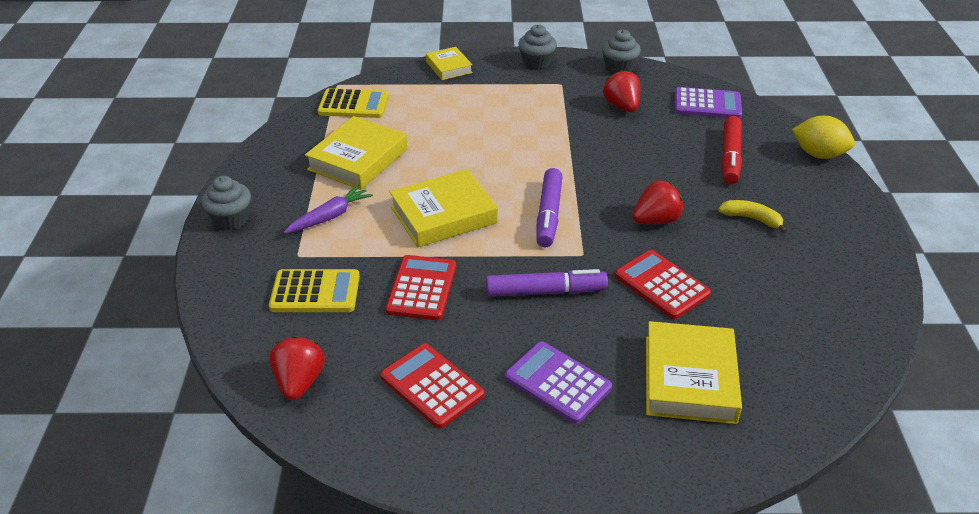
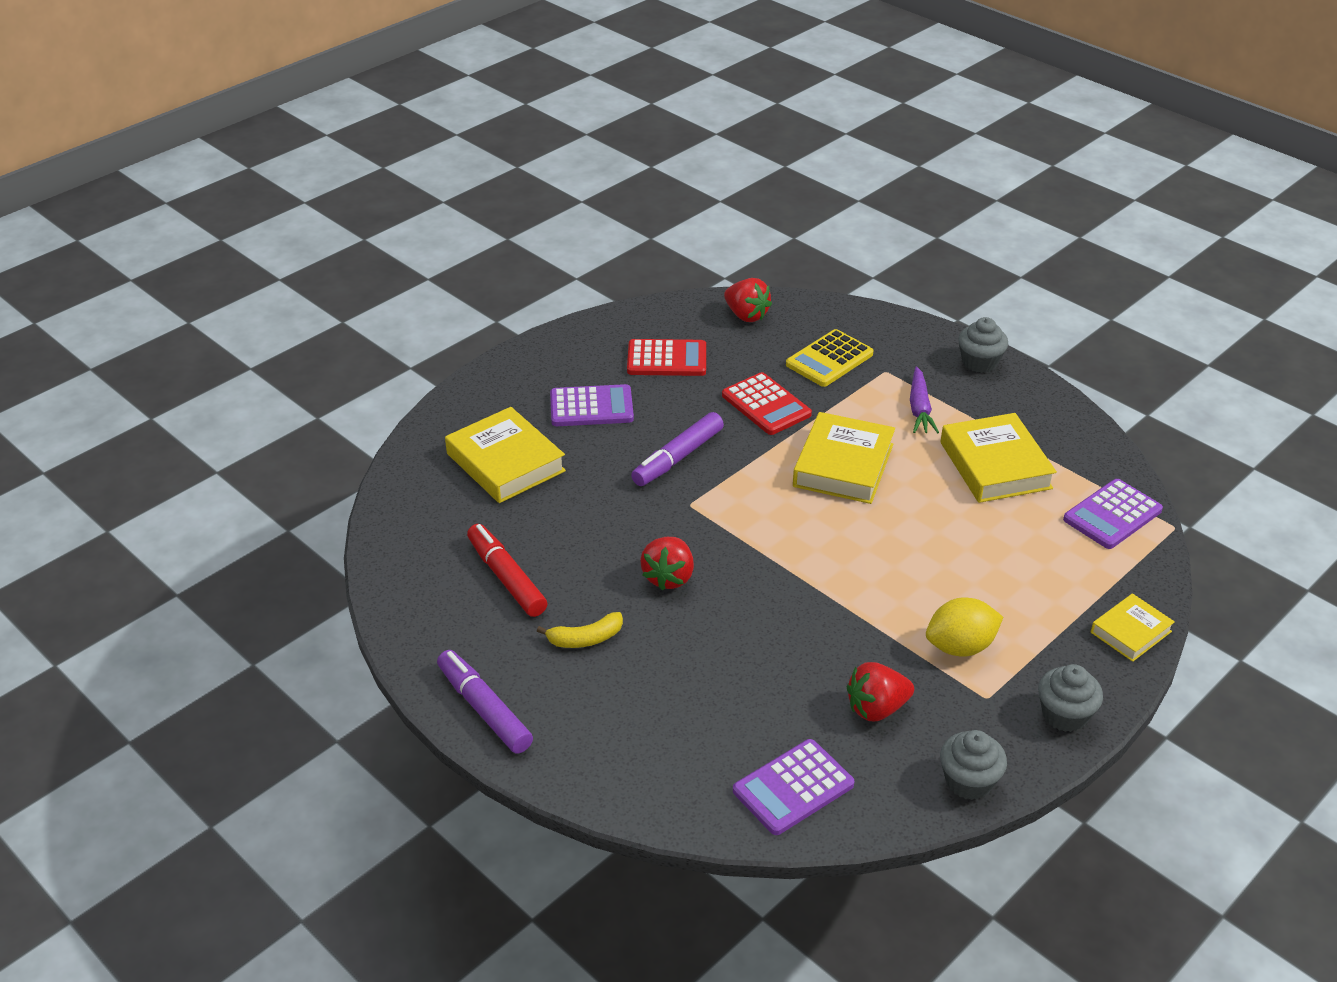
camera: 135 degrees right, 0 degrees up
(353, 105) = (1112, 515): yellow calculator -> purple calculator
(449, 67) = (1131, 632): yellow book -> yellow book turned 60 degrees counterclockwise
(549, 214) = (764, 522): purple marker -> purple marker (484, 709)
(622, 107) = (876, 708): red strawberry -> red strawberry turned 135 degrees clockwise
(661, 285) = (598, 519): red calculator -> none
(730, 157) = (682, 712): red marker -> red marker (506, 578)
(818, 154) = (592, 788): yellow lemon -> yellow lemon (960, 647)

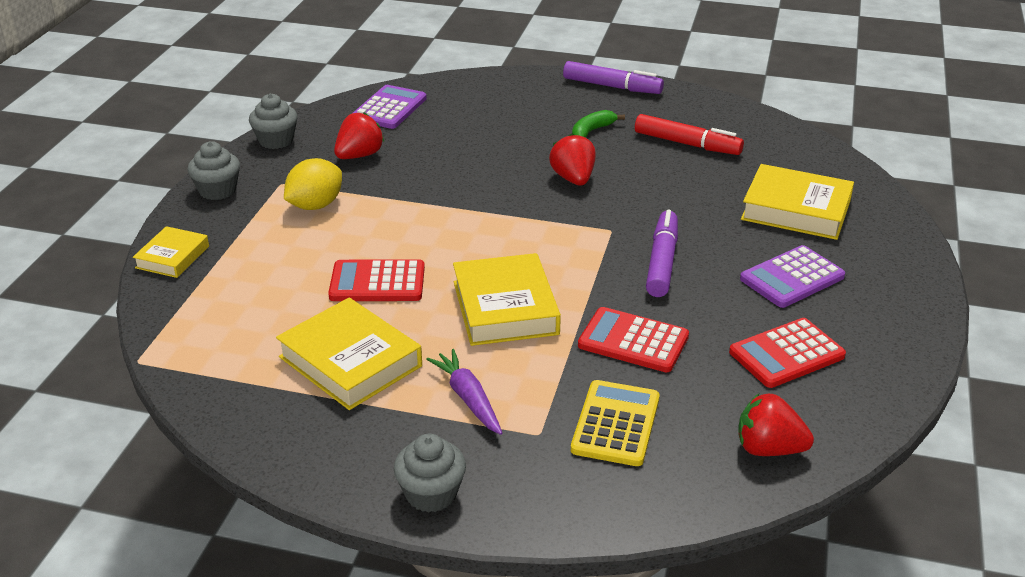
camera: 150 degrees right, 5 degrees down
(585, 639) = (591, 131): yellow banana -> green banana
(939, 528) = (377, 282): none -> red calculator
(1112, 515) = (207, 351): purple calculator -> none

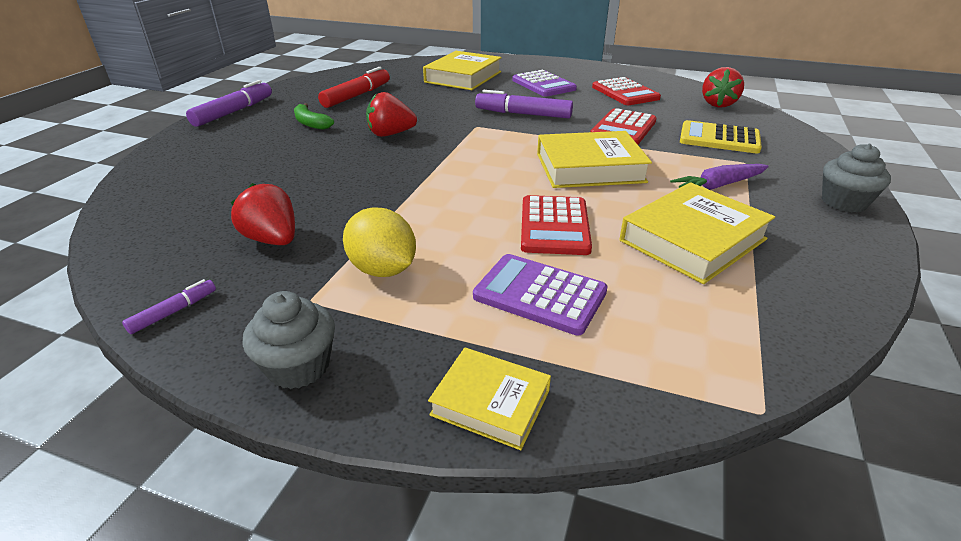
camera: 85 degrees left, 0 degrees up
(276, 140) = (173, 312): grey cupcake -> purple marker
(389, 108) = (162, 219): purple calculator -> purple calculator (539, 294)

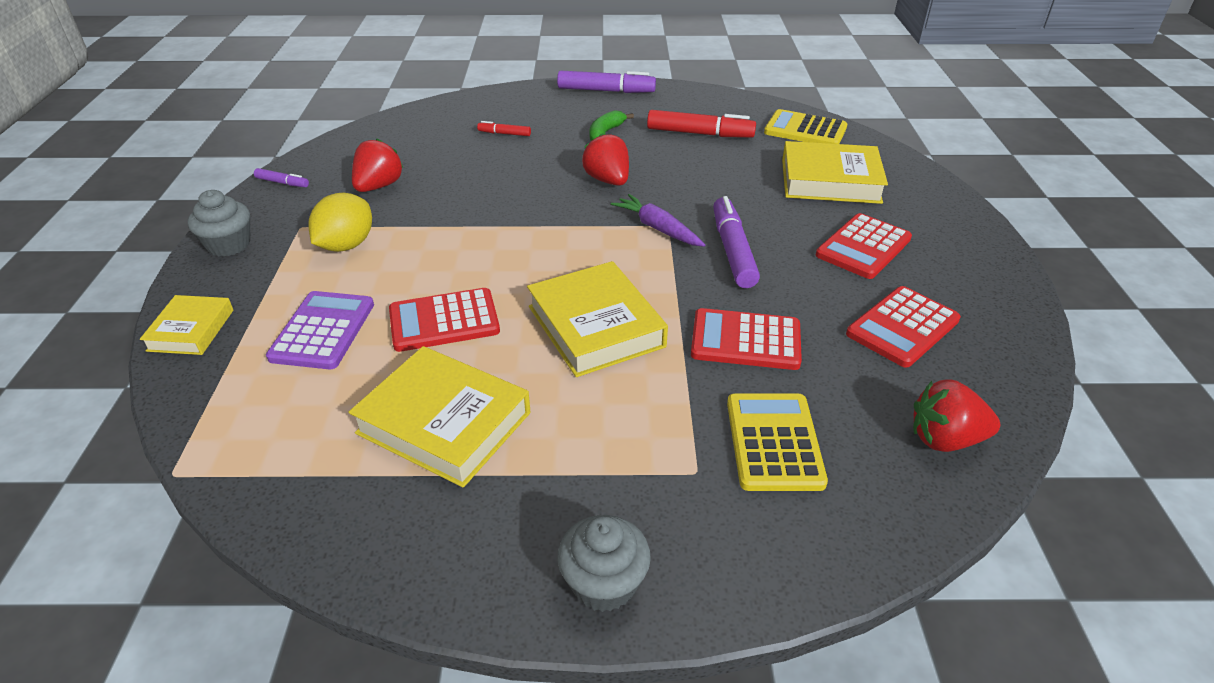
camera: 70 degrees right, 5 degrees up
(249, 162) = (504, 134): none -> red marker
(392, 70) = (805, 130): none -> yellow calculator
(543, 85) = (863, 247): purple calculator -> red calculator
(718, 185) = (598, 443): purple carrot -> purple carrot (657, 228)

